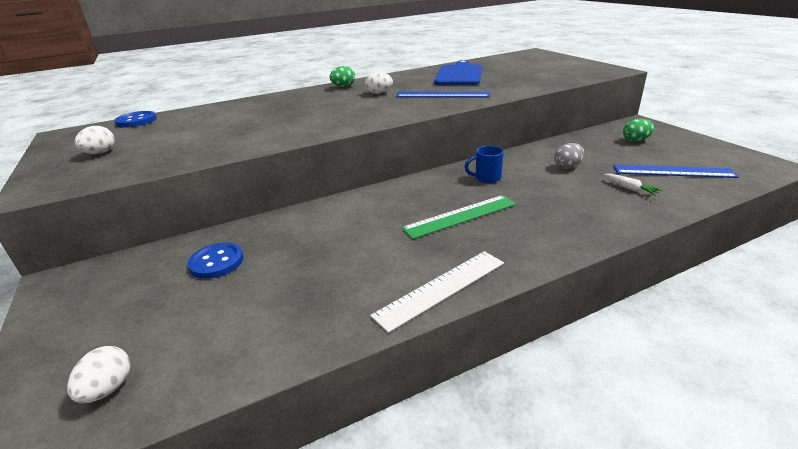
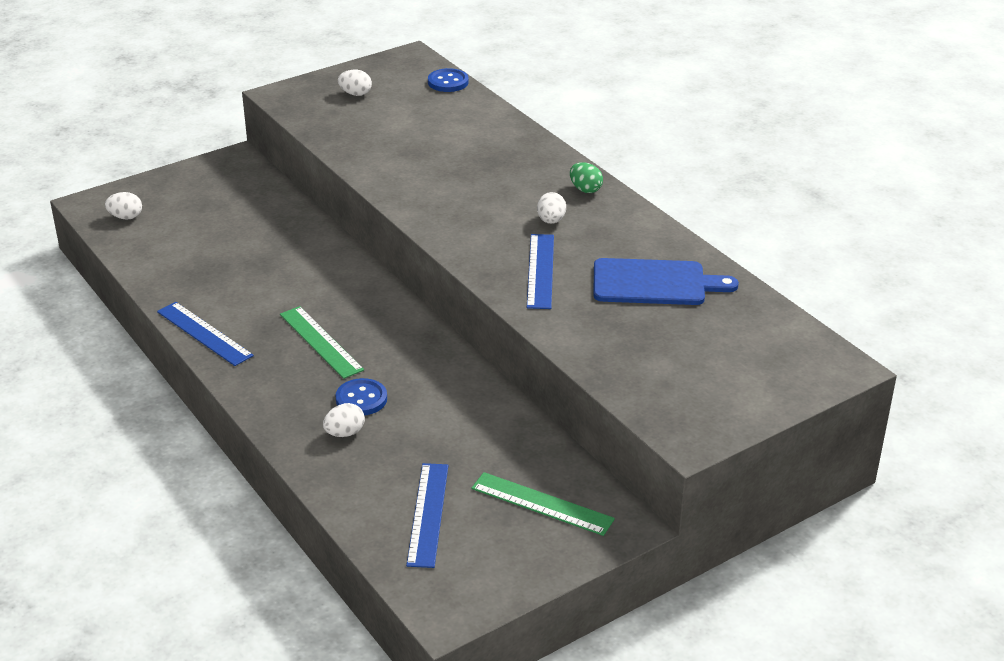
camera: 80 degrees right, 5 degrees up
(216, 262) = (254, 220): blue button -> blue button (361, 399)
(441, 288) = (204, 333): white ruler -> blue ruler
(486, 178) = (411, 360): blue mug -> none
(567, 167) = (444, 426): grey egg -> none
(593, 202) = (345, 433): none -> white egg
(630, 189) = (378, 467): white carrot -> none
(635, 140) = (542, 504): green egg -> green ruler

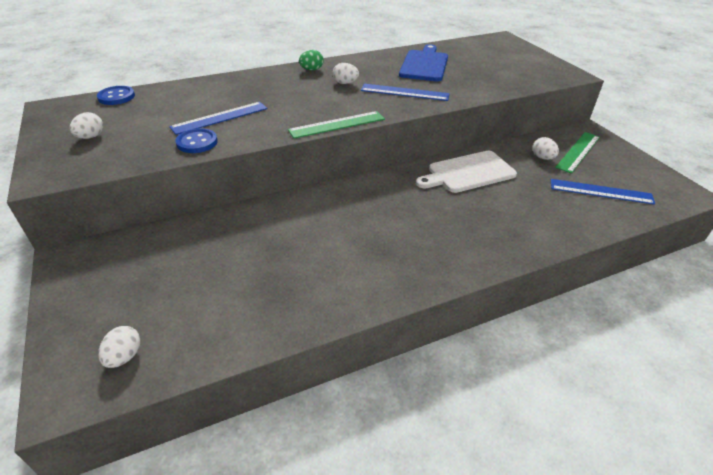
camera: 80 degrees left, 5 degrees up
(204, 333) = (381, 292): blue ruler -> blue ruler (220, 117)
(321, 342) = (406, 222): green ruler -> green ruler (337, 124)
(345, 433) = (522, 219): white egg -> white egg (542, 158)
(361, 399) = (481, 208): blue button -> blue button (197, 142)
(444, 388) = (468, 173): none -> white cutting board

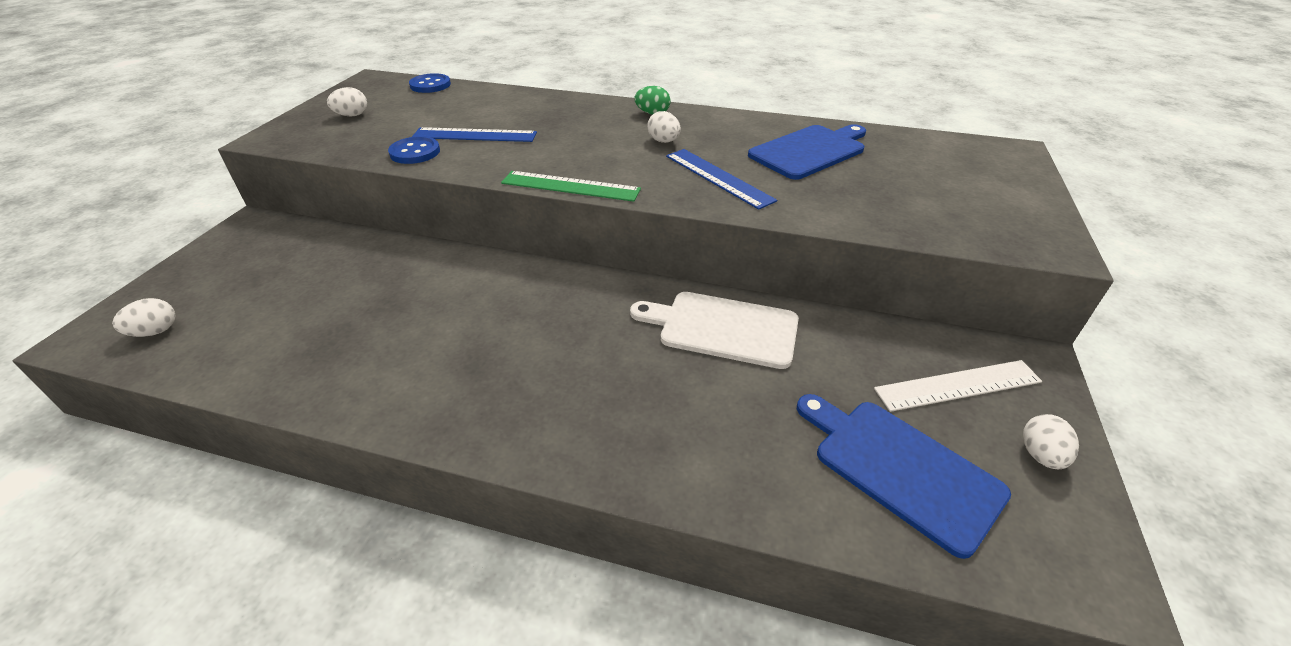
camera: 40 degrees right, 0 degrees up
(542, 158) = (875, 363): white egg -> white egg (1040, 455)
(578, 152) = (958, 386): green ruler -> white ruler
(601, 192) = (900, 468): blue ruler -> blue cutting board

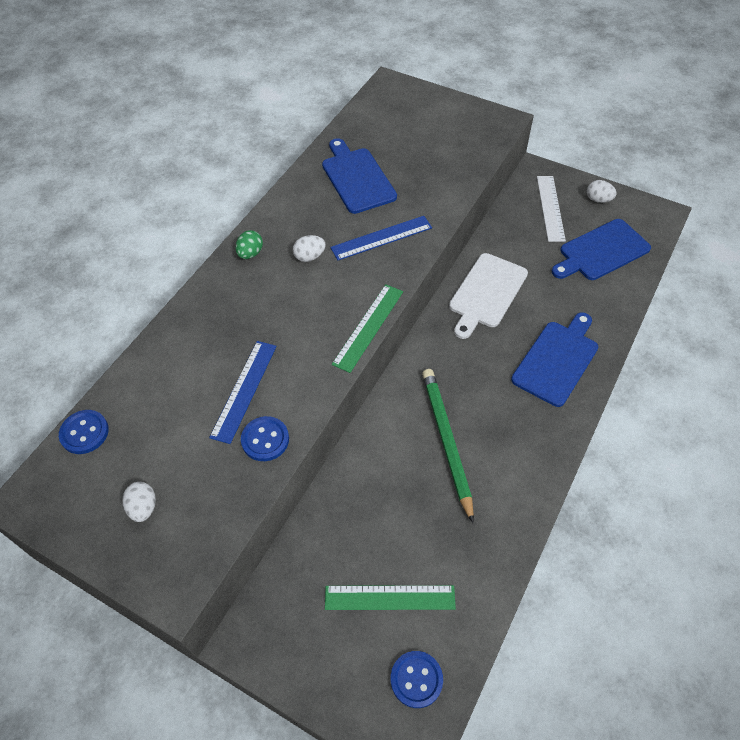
camera: 75 degrees left, 15 degrees up
(155, 331) = (416, 679): white egg -> blue button
(260, 300) = (389, 597): none -> green ruler
(461, 319) = (447, 441): none -> green pencil
(618, 419) = (557, 360): none -> blue cutting board

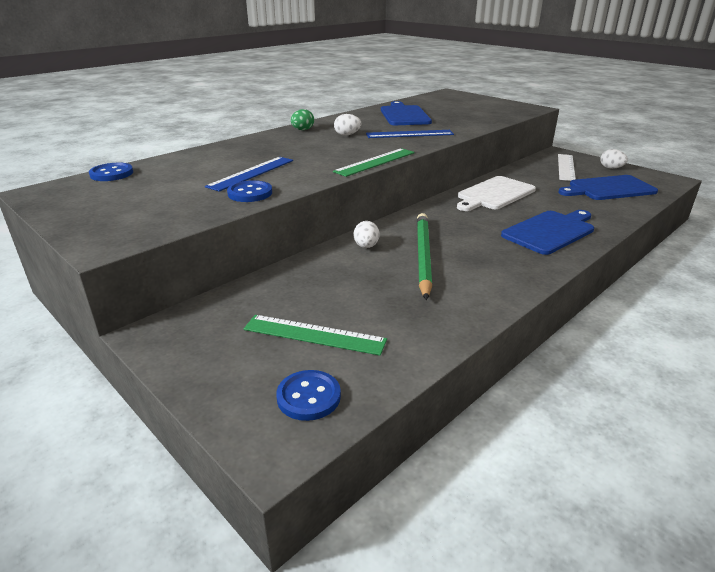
camera: 15 degrees right, 25 degrees down
(143, 507) = (120, 207): white egg -> white egg (366, 246)

